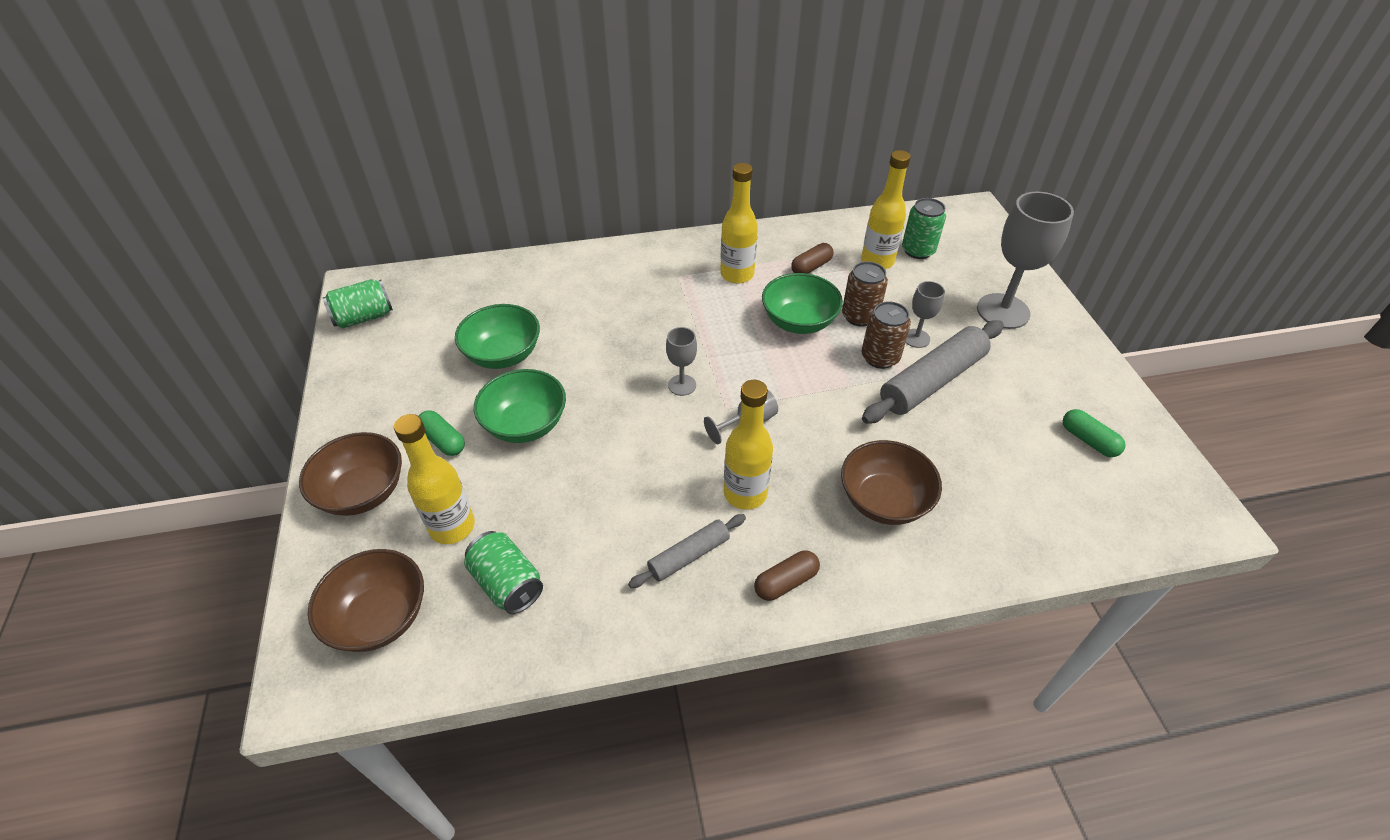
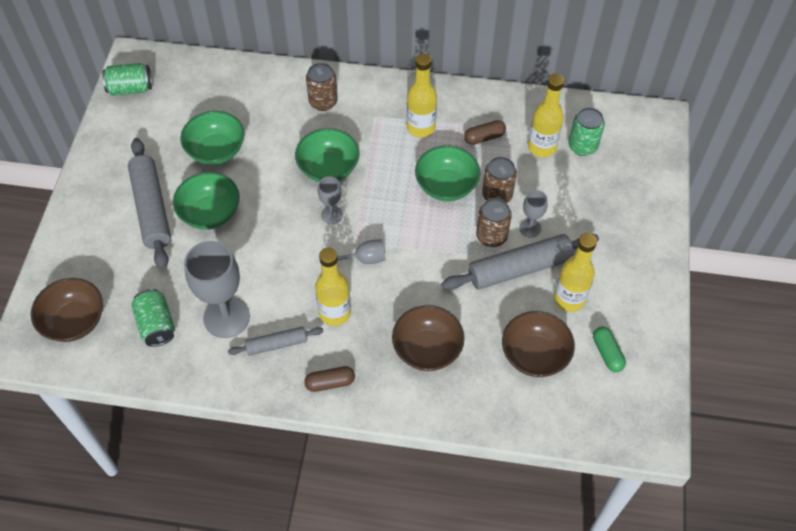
camera: 20 degrees right, 10 degrees up
(363, 492) = (89, 232): brown bowl -> brown bowl (534, 355)
(443, 440) = (152, 209): green capsule -> grey rolling pin
(452, 527) = (136, 275): yellow bottle -> yellow bottle (569, 299)
(612, 276) = (323, 102): none -> brown can
(652, 338) = (328, 168): none -> green bowl
(1003, 311) = (616, 224): grey goblet -> grey goblet (226, 317)

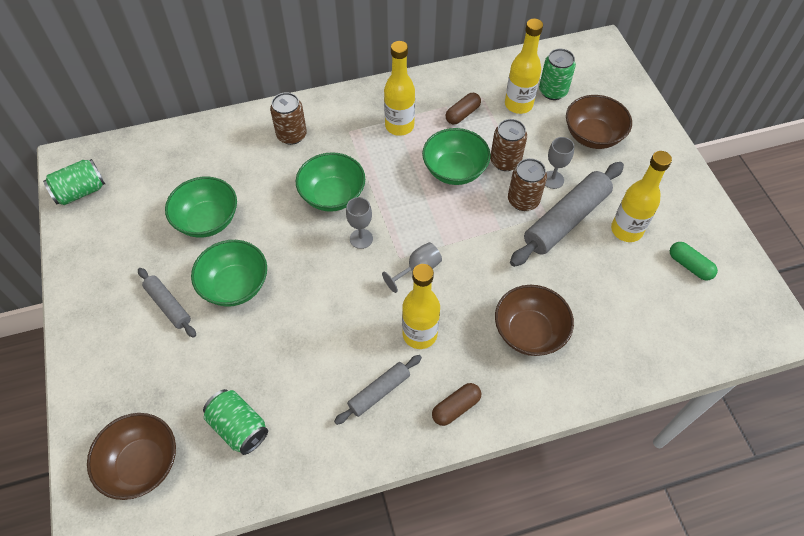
camera: 25 degrees left, 0 degrees up
(152, 209) = (168, 305): grey rolling pin -> grey rolling pin, size x0.55
(226, 317) = (311, 386): grey goblet -> none
(534, 355) = (629, 295): brown bowl -> brown bowl (593, 136)

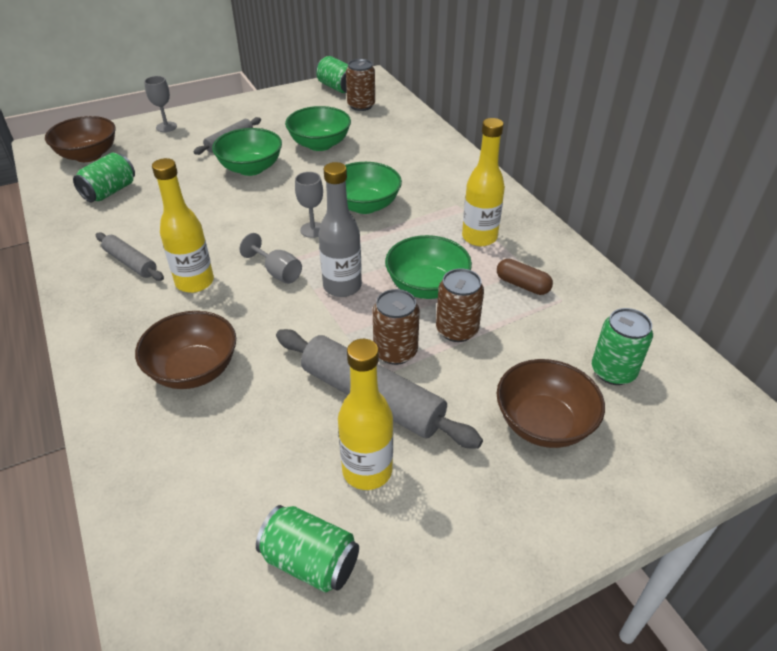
camera: 80 degrees right, 15 degrees down
(291, 135) = (436, 171): brown can -> brown can (361, 105)
(445, 224) = (342, 286): none -> grey bottle
(456, 407) = (103, 316): brown capsule -> none
(518, 105) = (566, 336): yellow bottle -> none
(552, 180) = (440, 380): grey goblet -> grey goblet (166, 127)
(689, 265) = (310, 561): green capsule -> green can

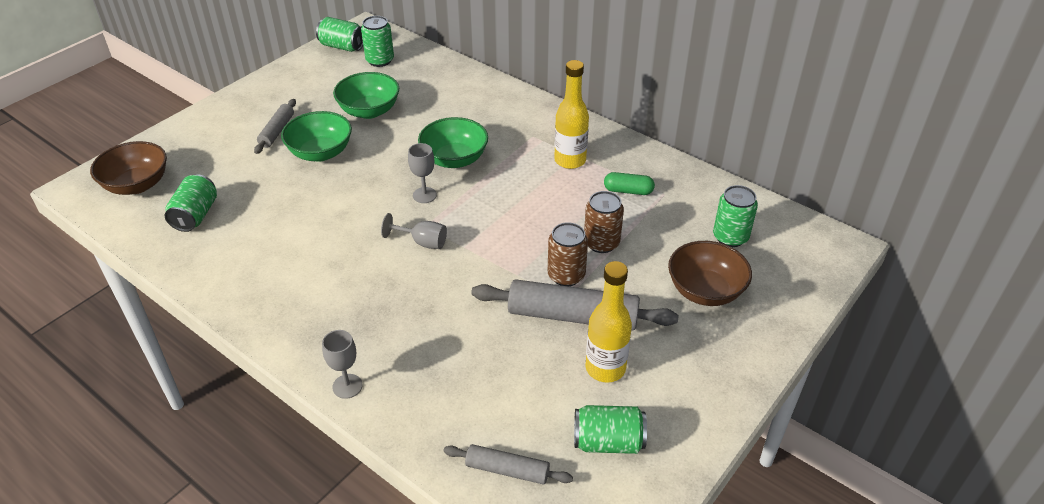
camera: 25 degrees left, 0 degrees up
(131, 263) = (279, 276): grey rolling pin -> grey rolling pin (507, 470)
(166, 127) = (196, 132): grey goblet -> grey goblet (347, 386)
(194, 370) = (414, 345): brown bowl -> none
(195, 282) = (354, 274): yellow bottle -> none
(342, 286) = (487, 237): grey bottle -> none
(361, 105) = (380, 60): brown can -> green can
(427, 286) = (555, 215): green bowl -> none
(522, 285) = (628, 191): brown capsule -> green capsule

